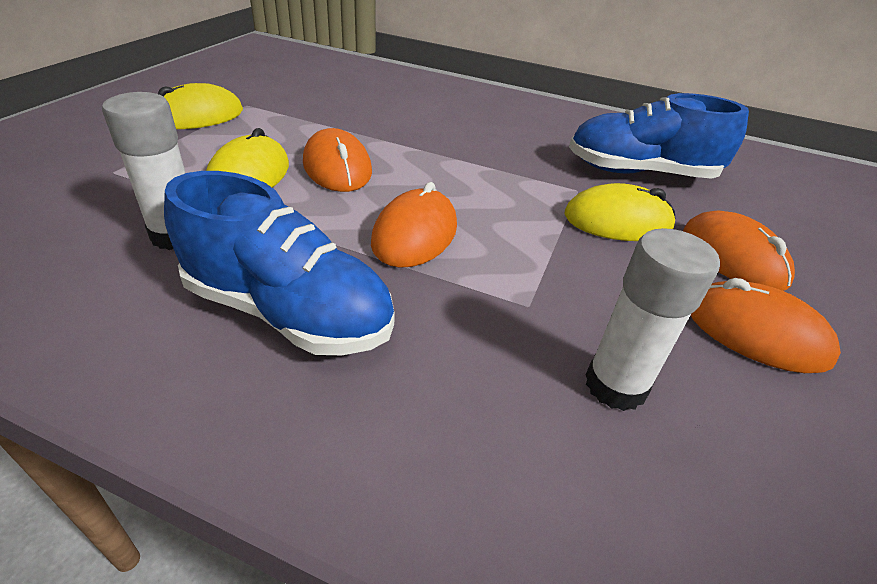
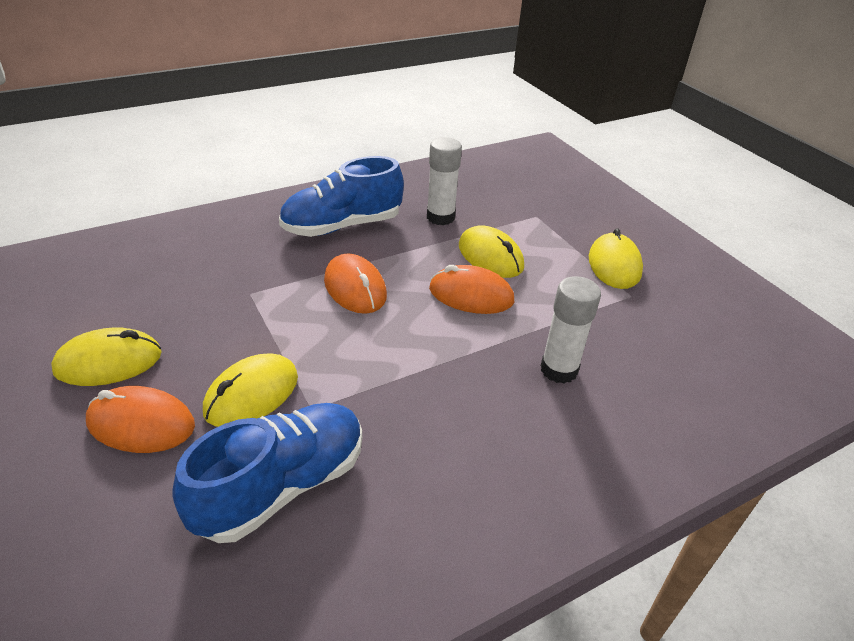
camera: 130 degrees right, 0 degrees up
(615, 385) = (177, 285): white glue stick -> white glue stick (559, 370)
(755, 332) = (108, 362): orange mouse -> yellow mouse

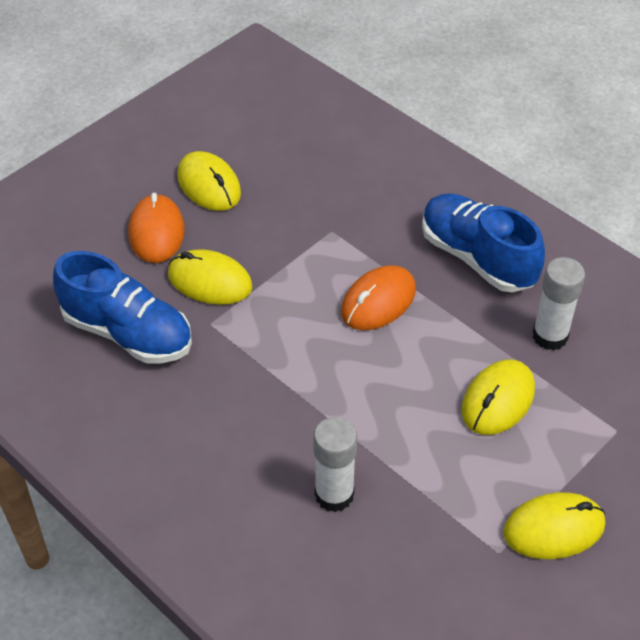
camera: 75 degrees right, 10 degrees up
(471, 295) = (417, 397): orange mouse -> none

